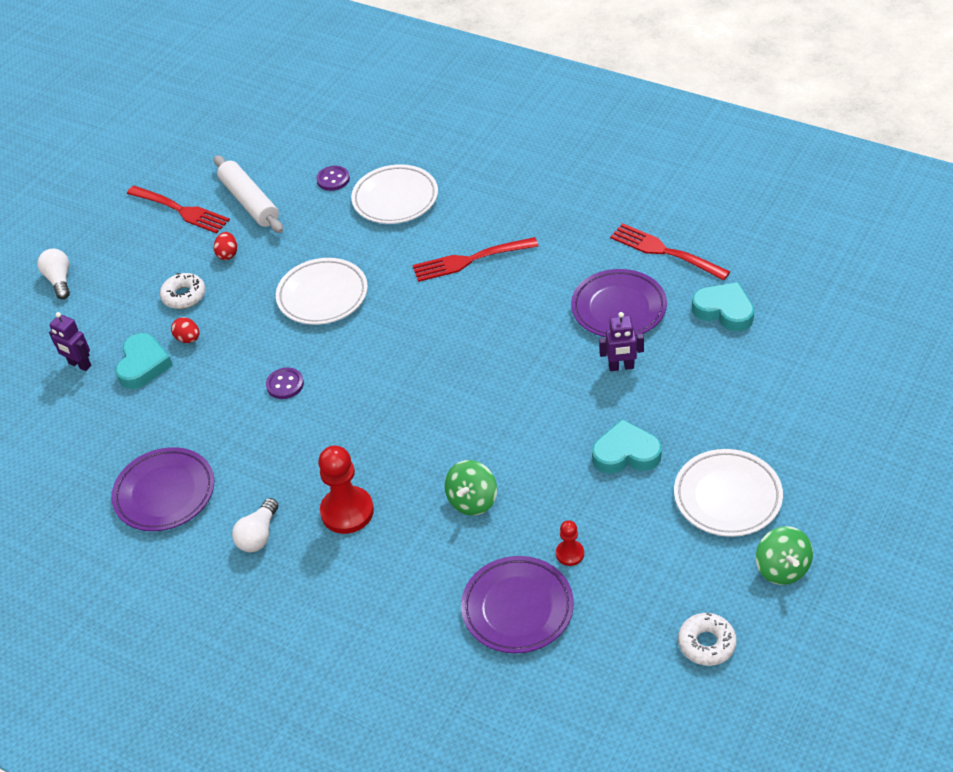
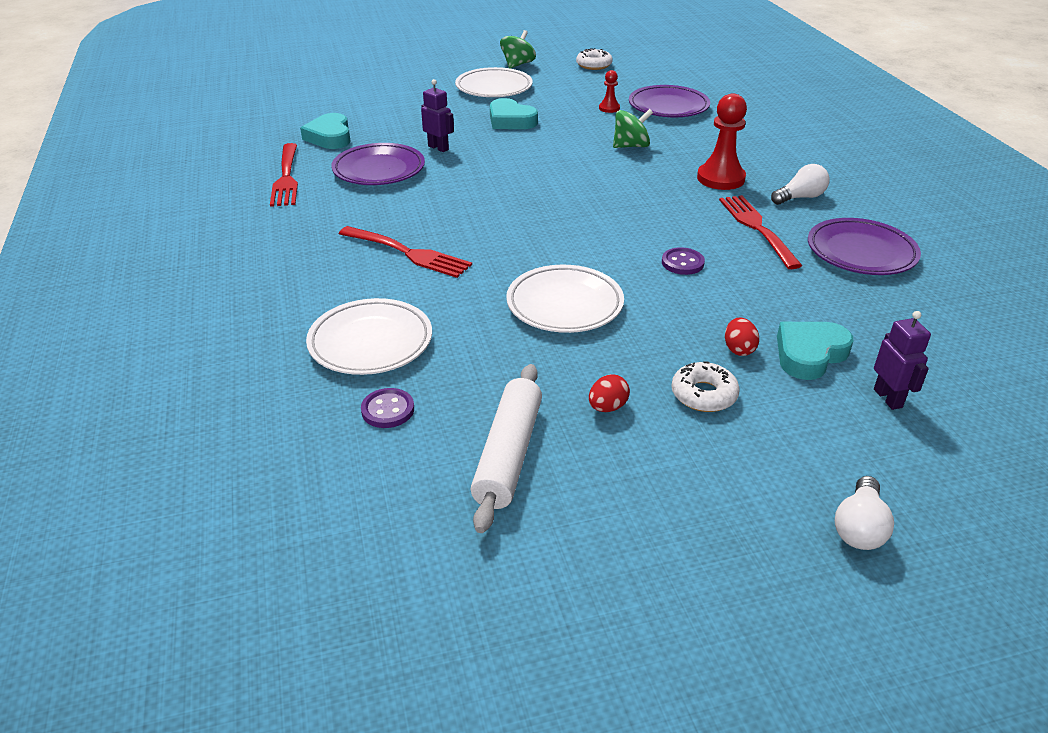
camera: 140 degrees left, 10 degrees down
(180, 210) = (603, 512): red fork -> red fork (758, 228)

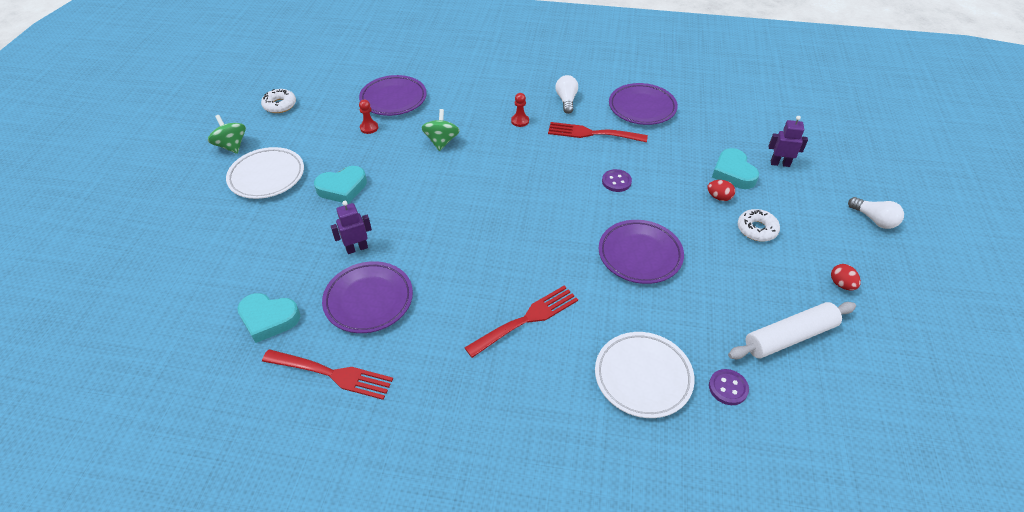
camera: 65 degrees left, 10 degrees up
(508, 454) = (789, 337): white rolling pin -> white rolling pin turned 60 degrees counterclockwise
(564, 305) = (640, 255): white plate -> purple plate
(607, 407) = (756, 275): red egg -> red egg (841, 284)
(720, 178) = (520, 121): red pawn -> red pawn, size x0.51

